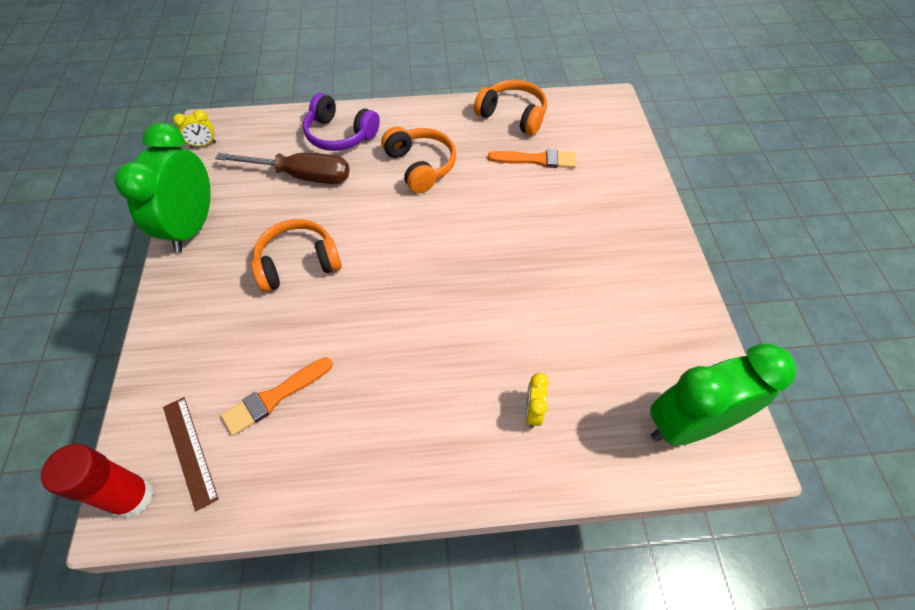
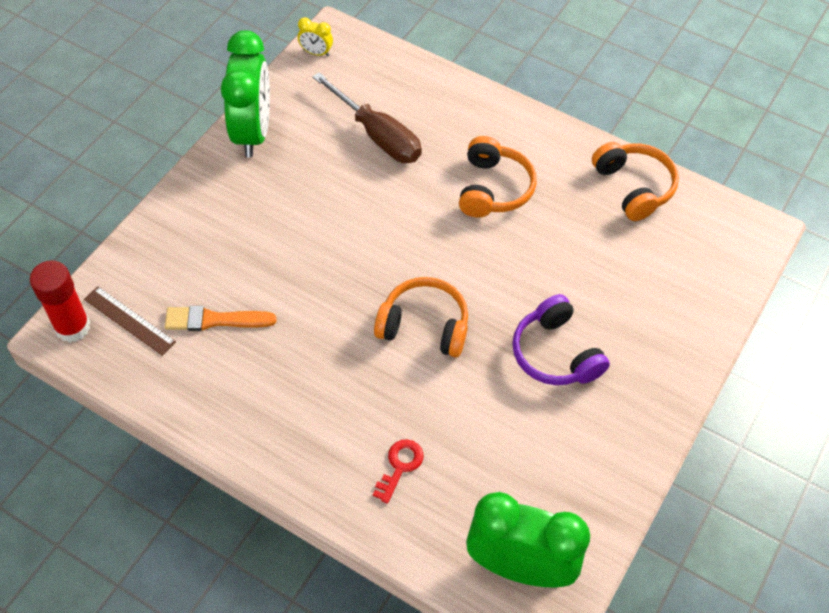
camera: 35 degrees right, 0 degrees up
(190, 451) = (129, 320): brown ruler -> brown ruler turned 60 degrees counterclockwise
(192, 227) = (252, 132): green clock -> green clock turned 135 degrees clockwise
(298, 263) = (313, 218): orange headphones -> orange headphones (424, 325)
(340, 135) = (444, 111): purple headphones -> purple headphones (555, 353)
(532, 411) = (400, 466): yellow clock -> red key
(536, 160) = (613, 249): orange brush -> none

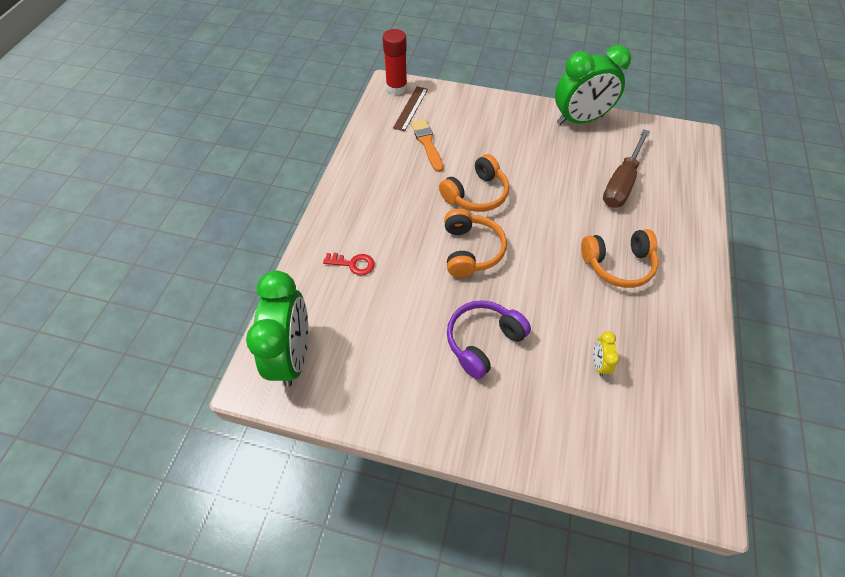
camera: 75 degrees right, 0 degrees up
(316, 53) = (671, 131): yellow clock -> yellow clock (598, 363)
(634, 187) = (686, 369): orange headphones -> orange headphones (476, 194)

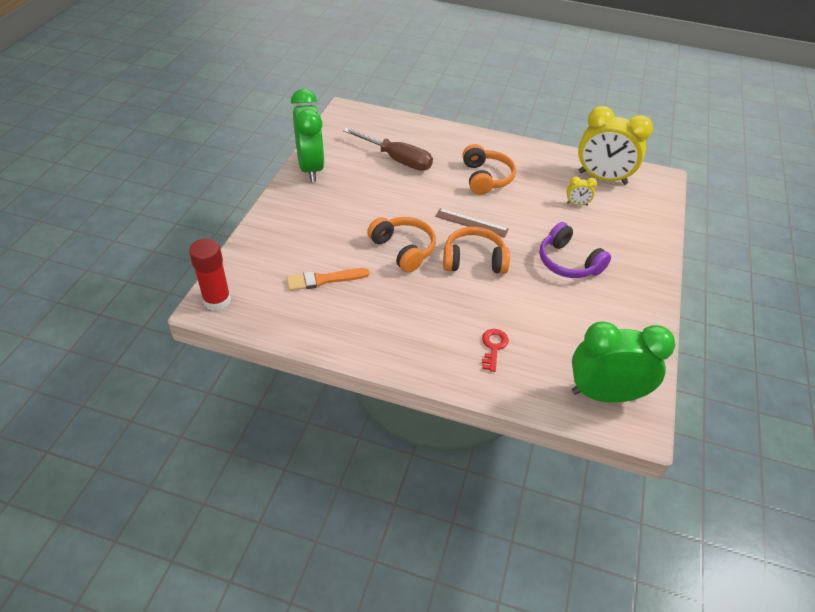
camera: 90 degrees left, 10 degrees down
(411, 108) = (260, 289): brown ruler -> brown ruler (471, 223)
(670, 405) = (602, 178): none -> yellow clock

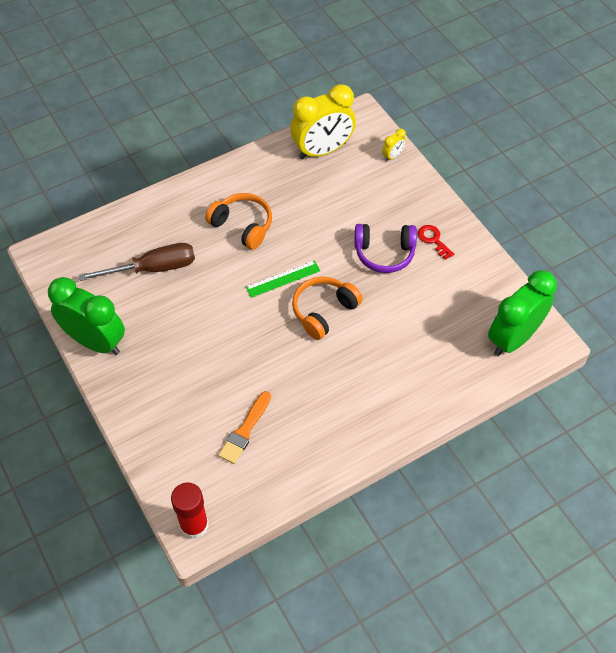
camera: 45 degrees left, 10 degrees up
(403, 249) = (266, 349): orange headphones -> none
(471, 223) = (283, 279): brown ruler -> green ruler
(493, 347) = (417, 369): red key -> red key (433, 240)
(577, 204) = (332, 193): yellow clock -> yellow clock (393, 156)

